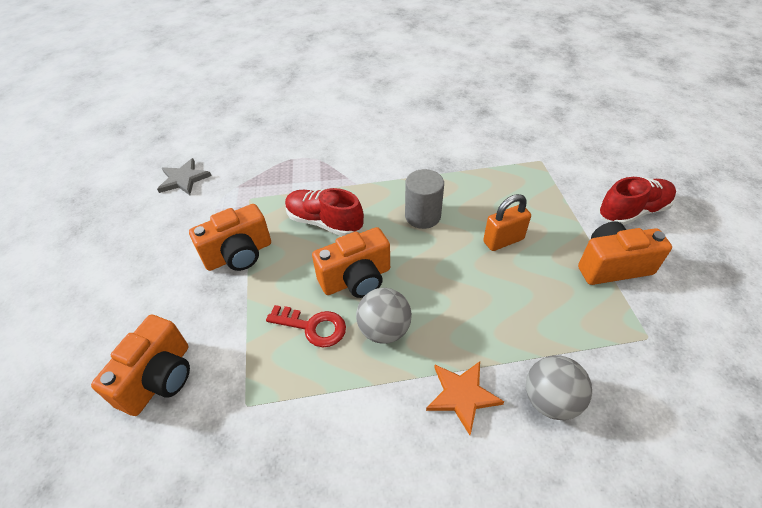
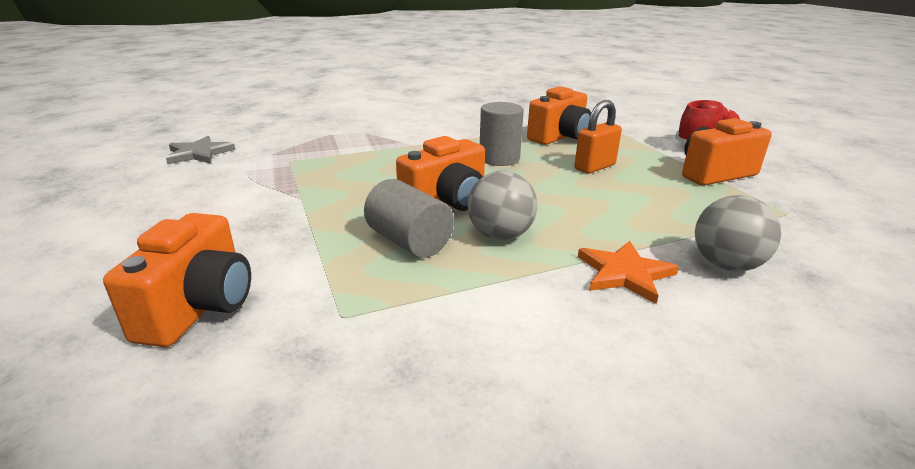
camera: 15 degrees left, 20 degrees down
(239, 254) = (289, 198): orange camera -> orange camera (559, 137)
(313, 327) = (409, 242): red key -> grey cylinder
(324, 222) = (389, 170): red shoe -> none

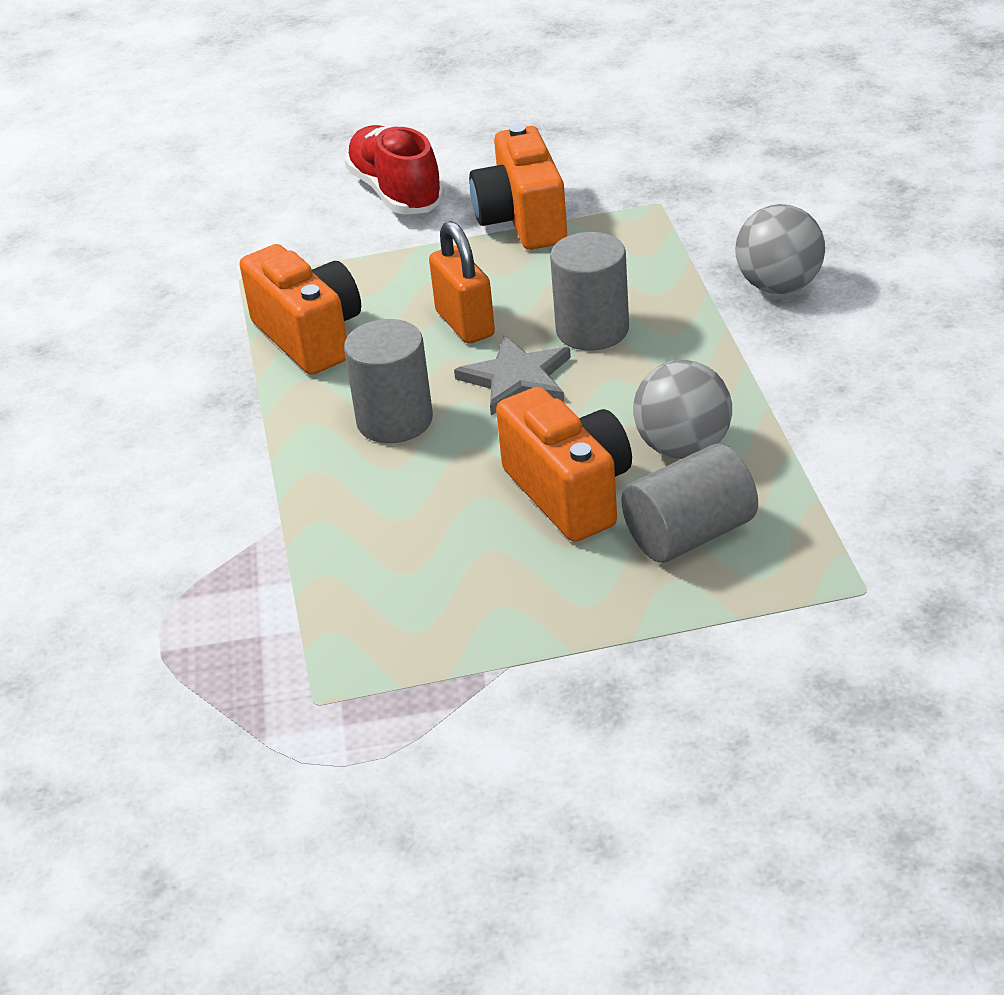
camera: 75 degrees left, 10 degrees up
(199, 153) = (215, 867): grey star -> grey star (517, 379)
(199, 308) = (842, 724): orange camera -> none
(613, 200) = (592, 330): none -> grey cylinder
(625, 273) = (791, 362): orange star -> none

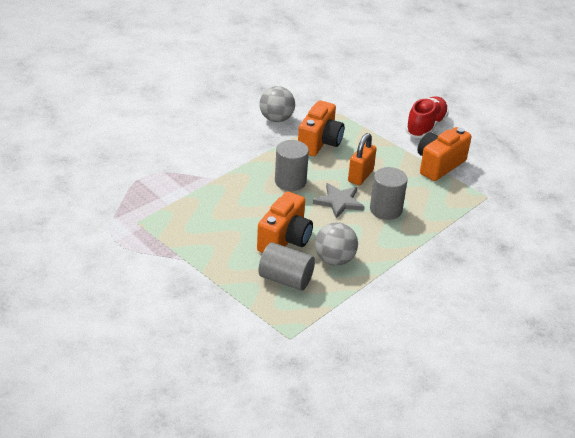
camera: 50 degrees right, 0 degrees up
(779, 286) = (462, 250): grey ball -> grey ball (276, 119)

